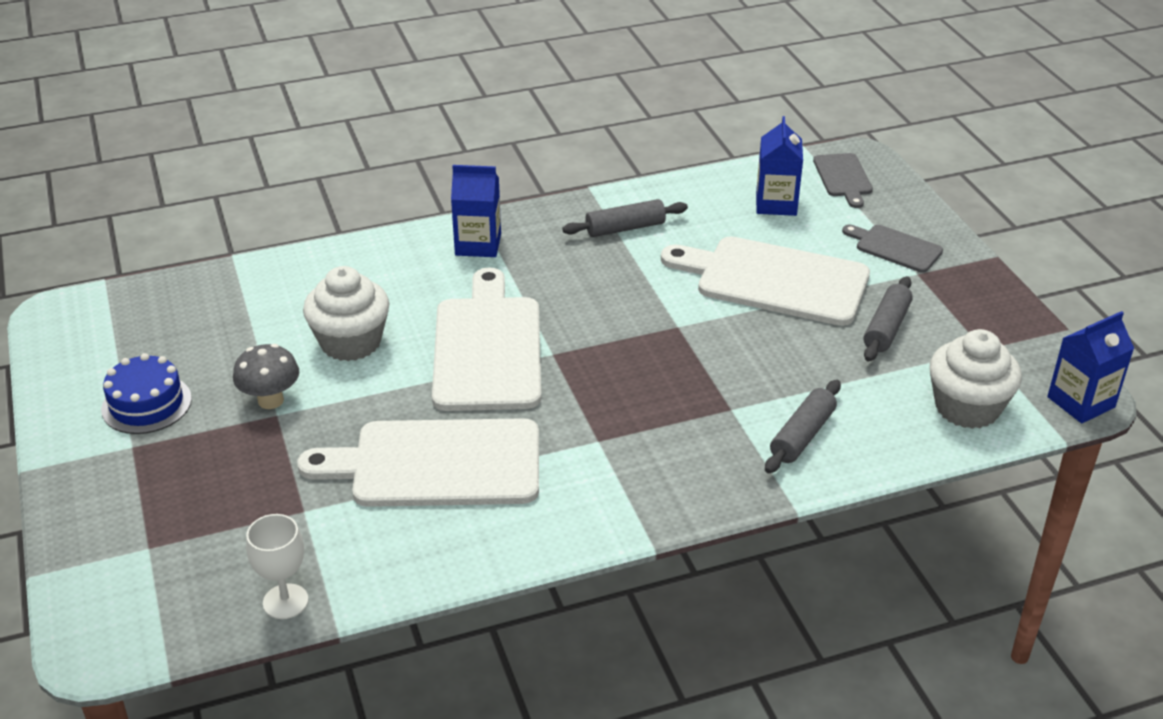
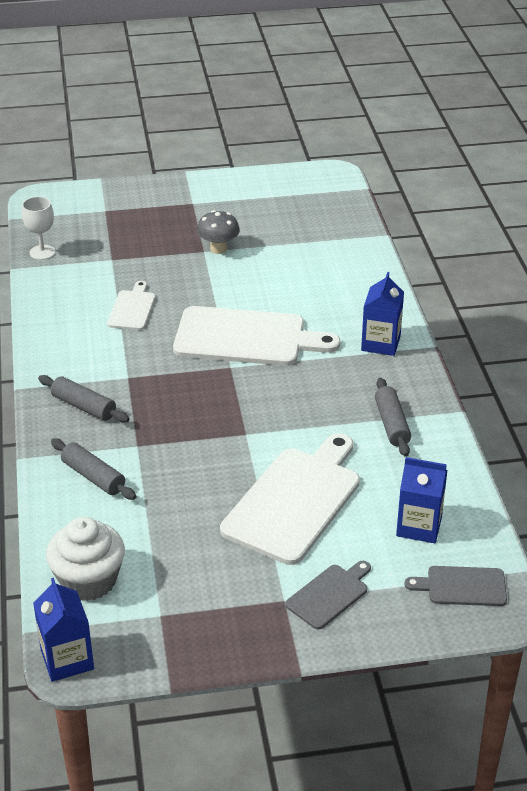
camera: 100 degrees right, 0 degrees up
(146, 404) = (230, 206): blue cake -> none
(350, 342) = (270, 280): white cupcake -> none
(436, 464) = (132, 308): white cutting board -> white cutting board, size x0.50
(886, 328) = (208, 557): grey rolling pin -> grey rolling pin (84, 406)

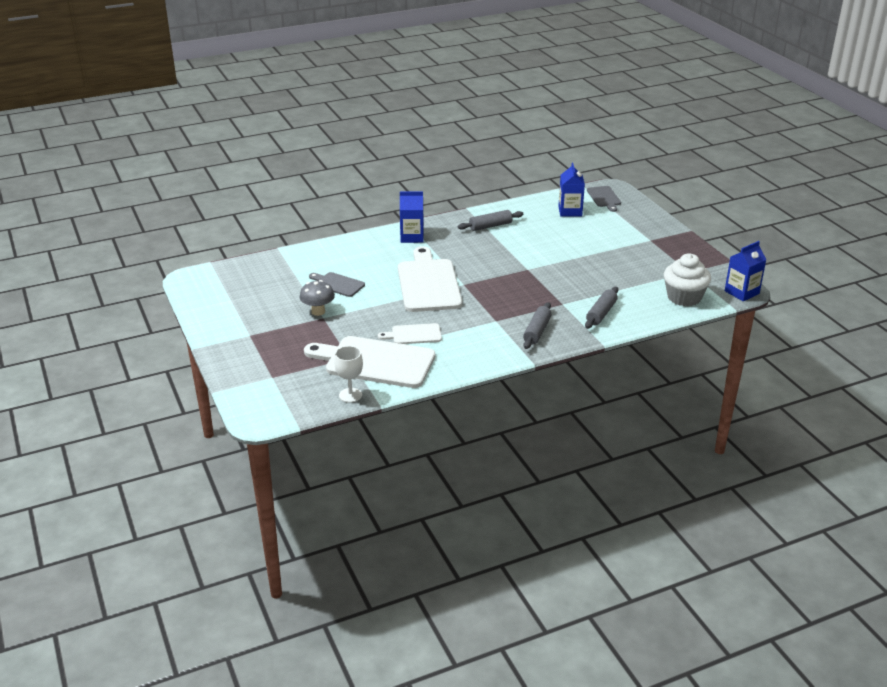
camera: 105 degrees left, 5 degrees down
(295, 501) = (575, 246): white cutting board -> white cutting board (375, 362)
(329, 595) = (637, 229): grey cutting board -> grey cutting board (337, 284)

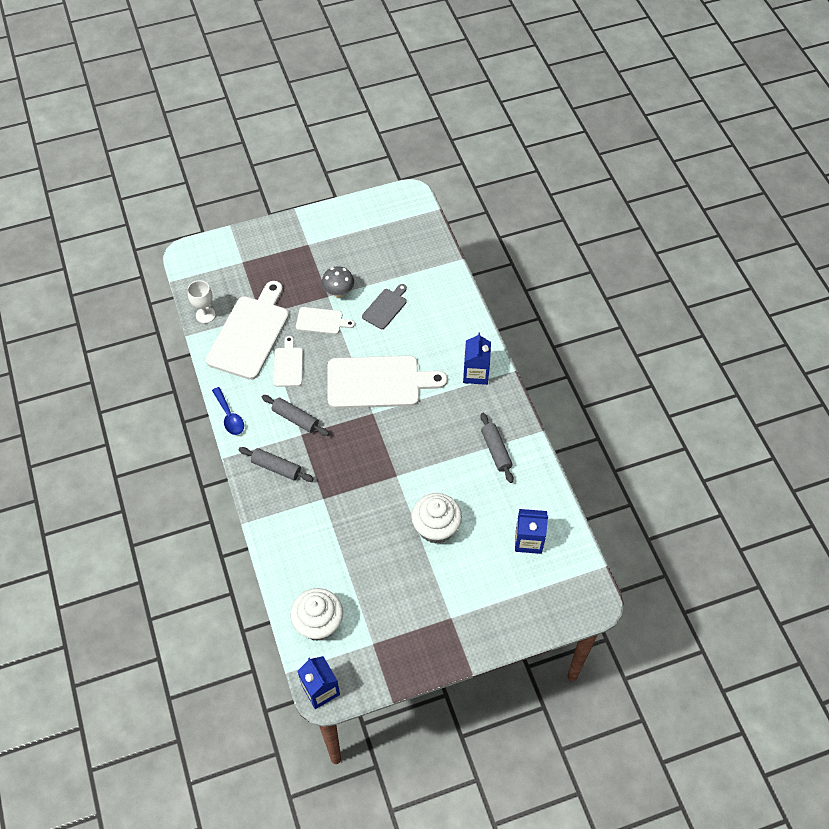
camera: 95 degrees right, 25 degrees up
(356, 319) = (321, 321): none -> white cutting board
(483, 365) = (229, 416): none -> blue spoon
(572, 249) = (436, 527): none -> white cupcake
(601, 313) = (299, 532): grey rolling pin -> grey rolling pin (295, 419)
(604, 198) = (564, 587): grey cutting board -> none

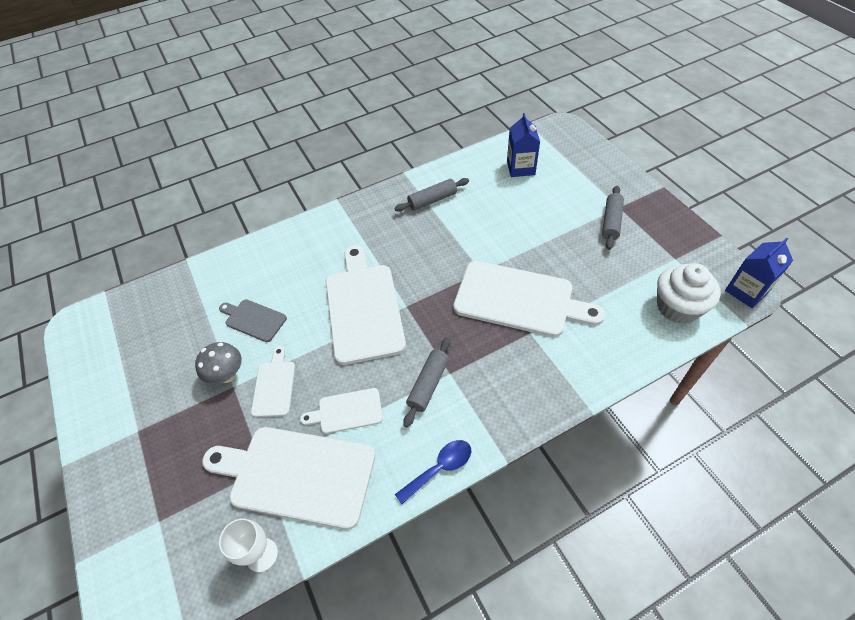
camera: 95 degrees left, 5 degrees down
(276, 467) = (503, 390): grey rolling pin -> grey rolling pin (611, 222)
(358, 498) = (519, 300): none -> white cutting board
(436, 527) = (531, 231): white cupcake -> none
(475, 373) = (343, 226): blue carton -> none

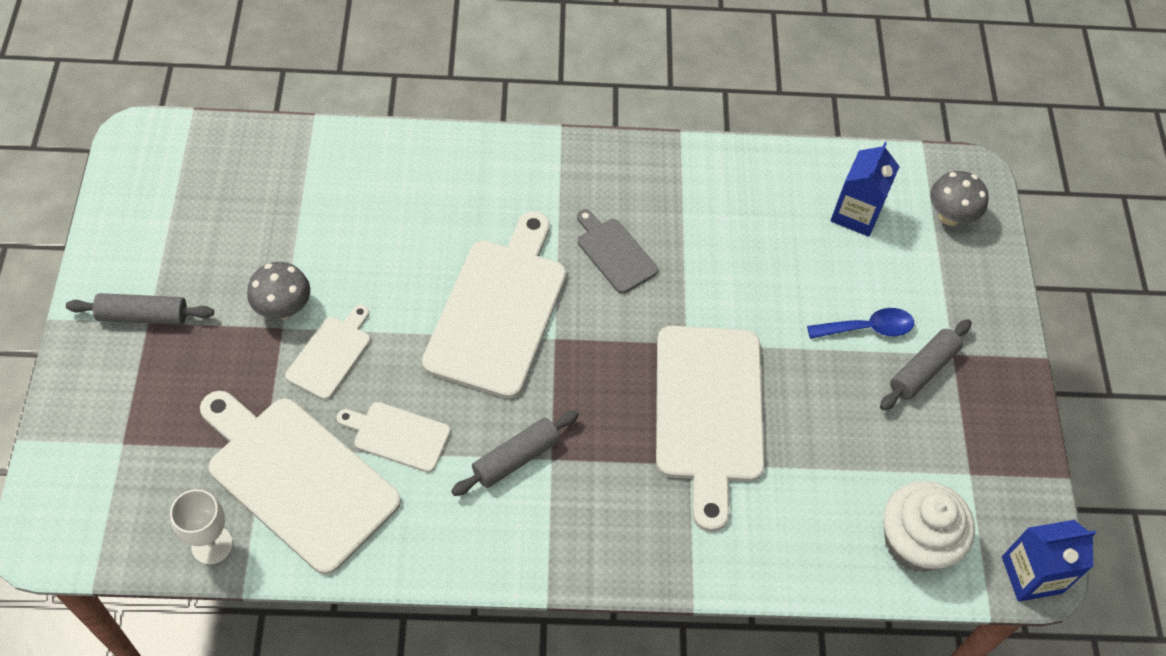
camera: 20 degrees right, 5 degrees up
(253, 319) = (353, 250): grey cutting board -> grey cutting board (614, 253)
(432, 200) = (692, 199): grey rolling pin -> grey rolling pin (143, 316)
(439, 468) = (463, 566): blue spoon -> blue spoon (867, 328)
(519, 300) = (708, 412): white cutting board -> white cutting board turned 45 degrees clockwise
(566, 148) = (949, 216): none -> grey mushroom

